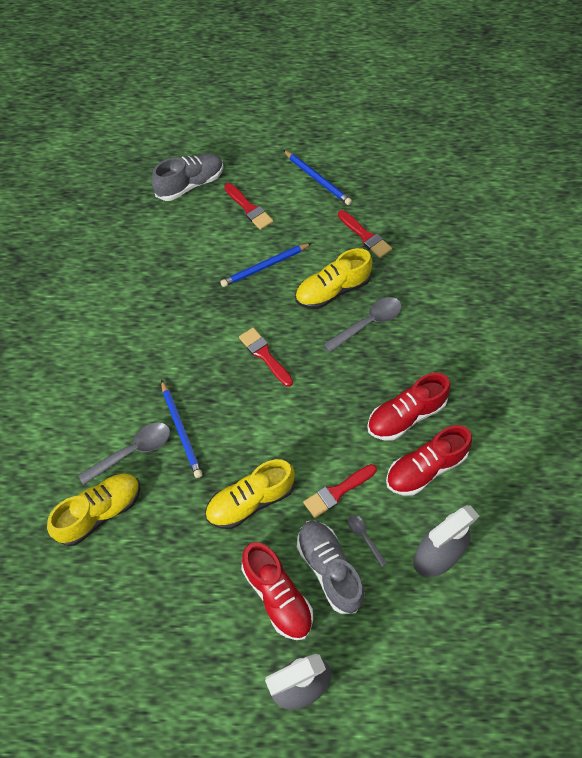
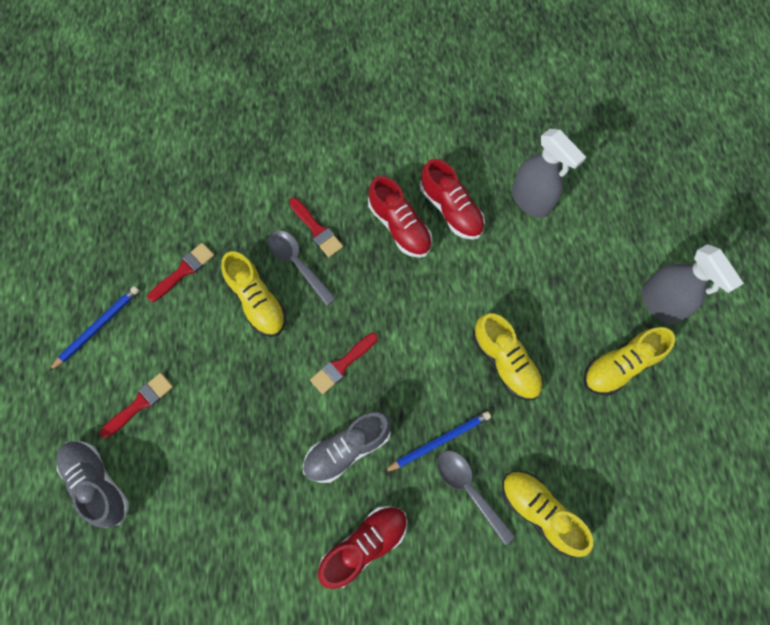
camera: 95 degrees left, 10 degrees up
(232, 622) = (620, 365): none -> yellow shoe
(265, 266) = (226, 376): blue pencil -> none
(277, 595) = (589, 328): red shoe -> red shoe (364, 544)
(329, 569) = (557, 286): grey shoe -> grey shoe (347, 448)
(337, 492) = (484, 283): red brush -> red brush (317, 229)
(364, 537) = (524, 258): grey spoon -> none

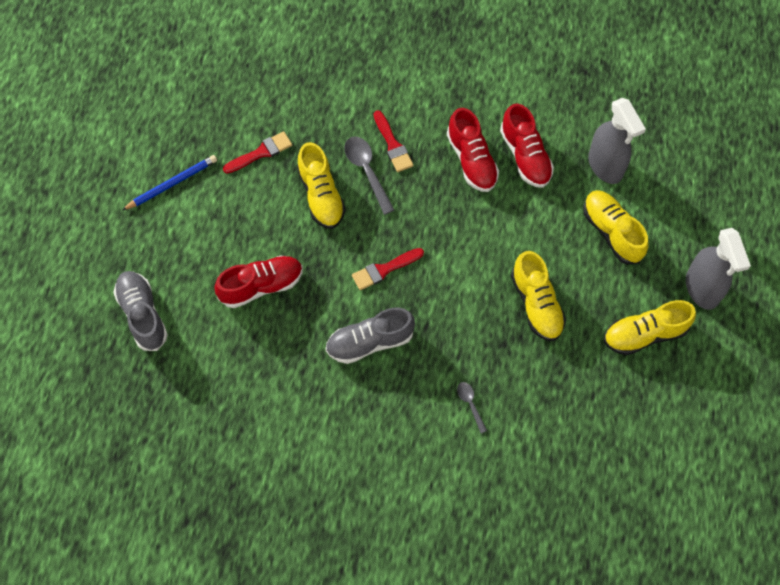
camera: 15 degrees right, 5 degrees down
(140, 403) = (195, 258): red brush -> none
(364, 544) = (363, 425): red shoe -> red shoe (261, 286)
(439, 441) = (454, 356): blue pencil -> none
(469, 489) = (470, 404): grey spoon -> grey spoon, size x0.55
(540, 512) = (530, 439): yellow shoe -> yellow shoe (612, 232)

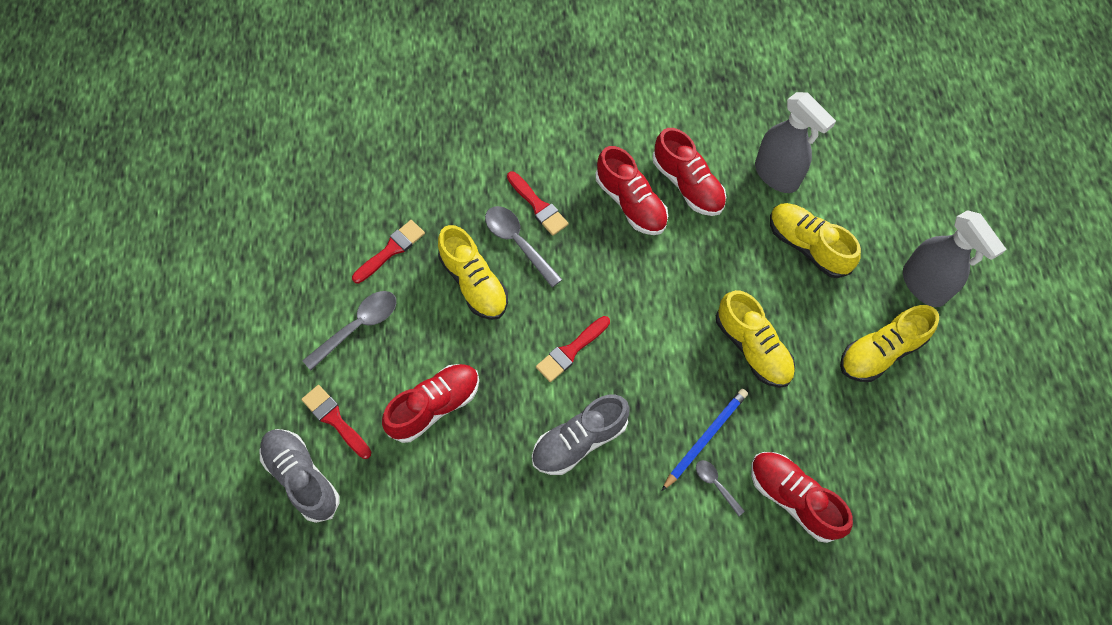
camera: 15 degrees left, 0 degrees up
(172, 184) = (296, 311): blue pencil -> blue pencil (705, 438)
(180, 277) = (335, 420): none -> red brush
(217, 208) = (358, 326): none -> grey spoon
(530, 431) = (793, 498): none -> red shoe

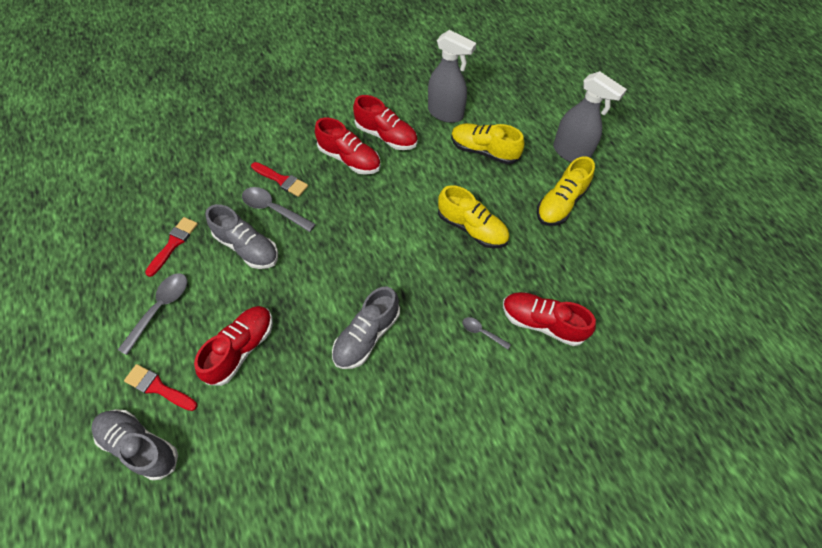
camera: 20 degrees left, 5 degrees down
(474, 283) = (247, 247): yellow shoe -> grey shoe
(571, 351) = (339, 272): red brush -> none
(705, 438) = (461, 302): blue pencil -> none

